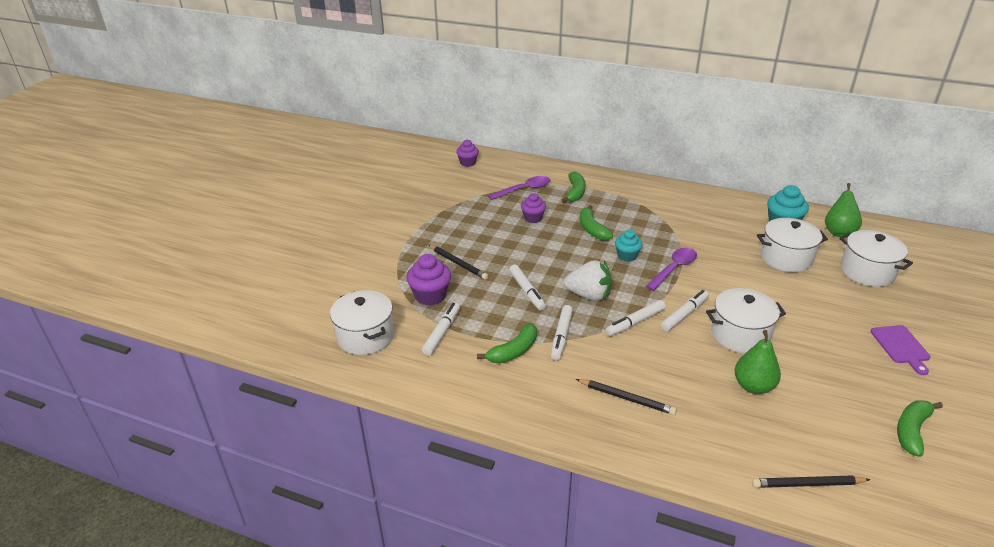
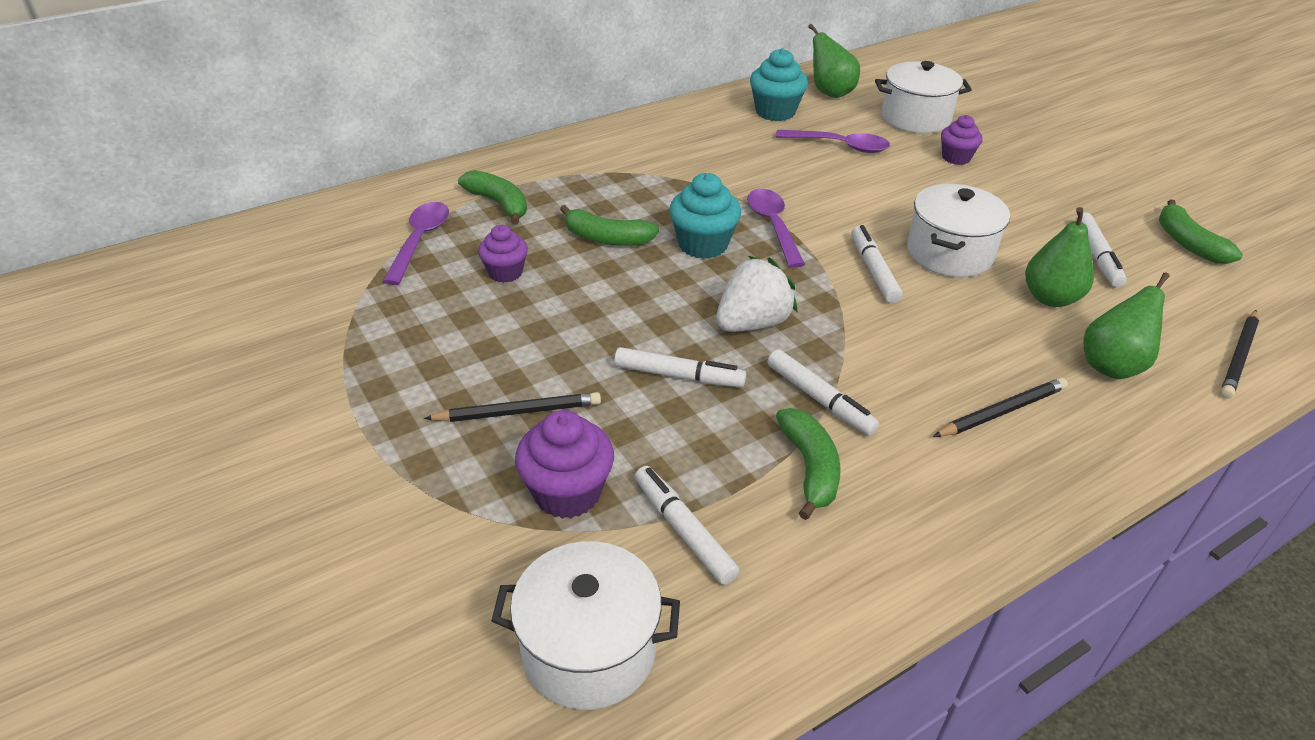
camera: 55 degrees left, 5 degrees up
(468, 163) = (252, 253): purple cupcake -> purple cupcake (956, 158)
(627, 256) = (703, 245): turquoise cupcake -> turquoise cupcake, size x1.52
(635, 322) = (852, 317): white marker -> white marker (1097, 256)
(721, 429) = (1112, 365): none -> green pear
(786, 258) = (840, 146): white pot -> purple spoon
(901, 346) = (1054, 173): purple cutting board -> none

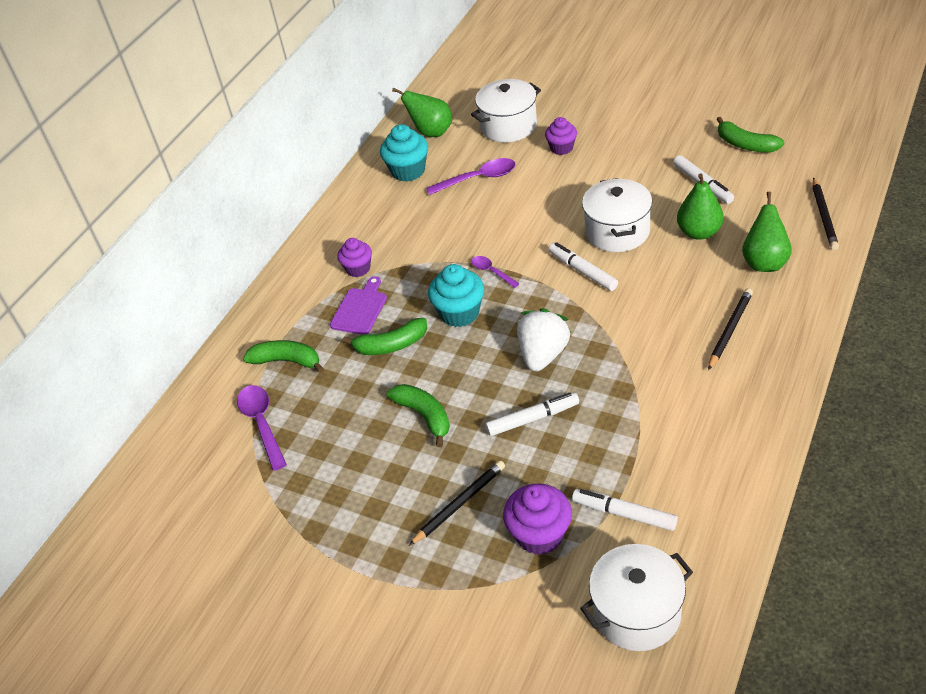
camera: 25 degrees left, 5 degrees up
(505, 272) = (349, 412): purple cupcake -> purple cupcake (358, 269)
(610, 196) = (360, 309): none -> purple cutting board
(773, 226) = (491, 272): purple spoon -> purple spoon, size x0.59
(809, 468) = (658, 432): green banana -> green banana (424, 416)
(819, 399) = (626, 383): white marker -> none

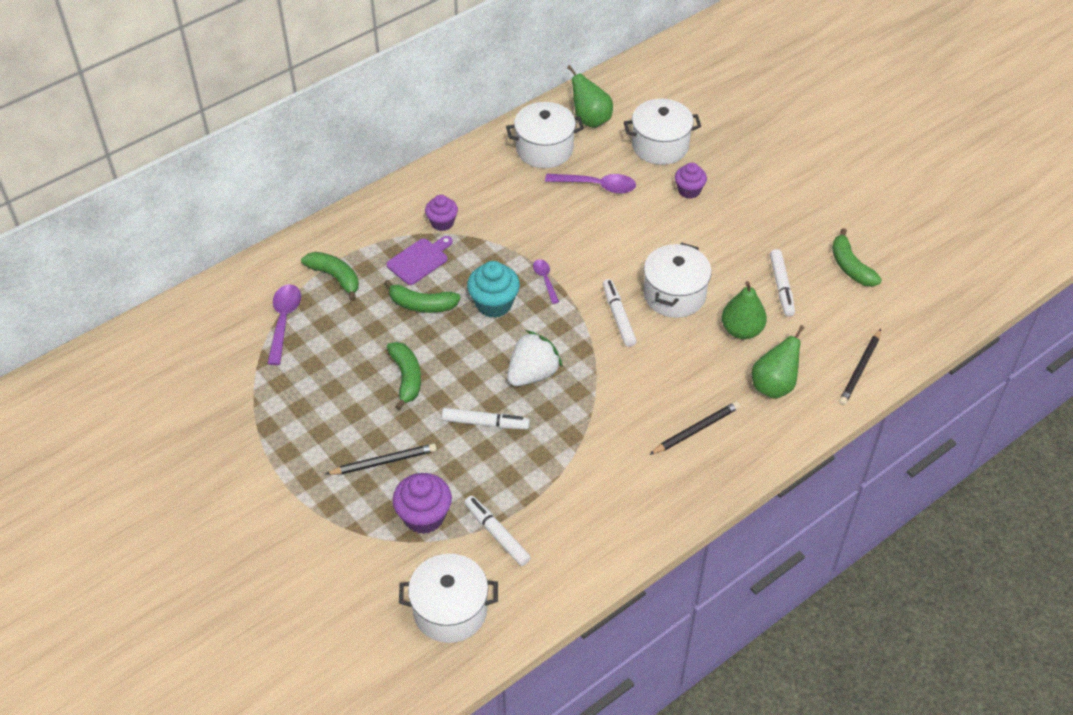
camera: 20 degrees right, 5 degrees up
(408, 171) = (544, 149): turquoise cupcake -> white pot

